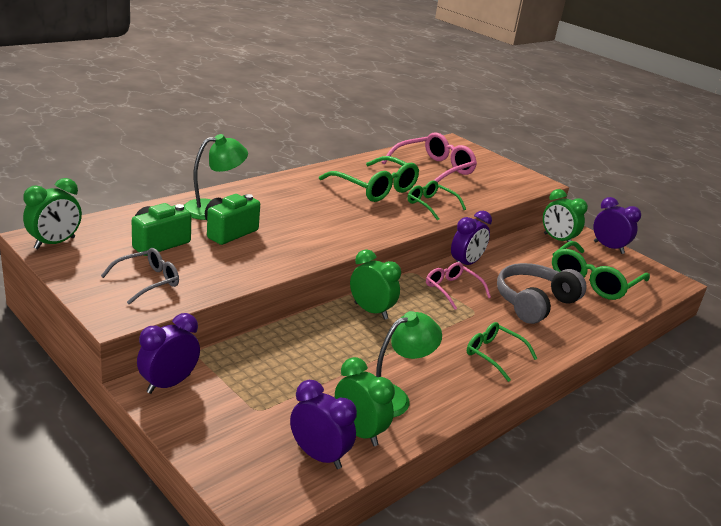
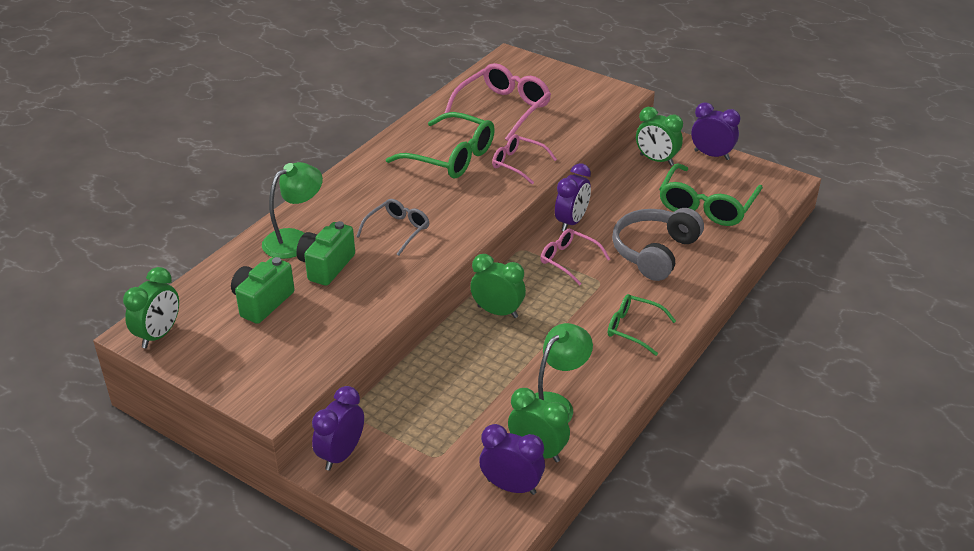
camera: 10 degrees left, 10 degrees up
(148, 281) = (278, 354): grey glasses -> grey glasses (398, 230)
(431, 205) = (518, 164): green glasses -> pink glasses

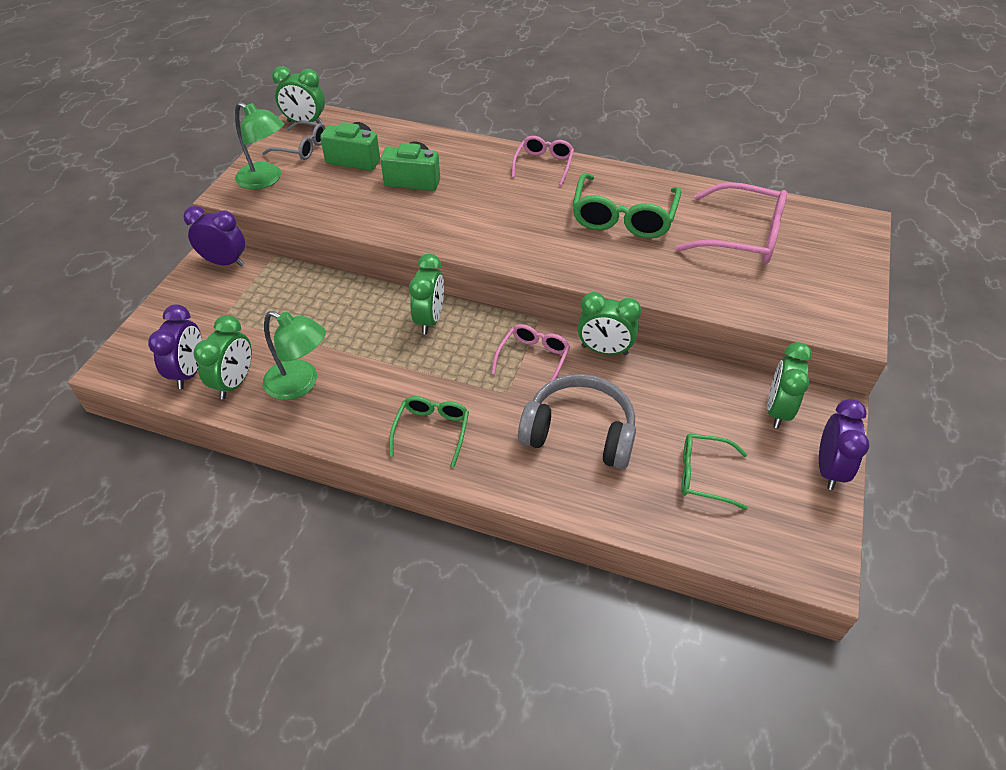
camera: 75 degrees right, 10 degrees up
(295, 239) = (445, 155): green lamp -> green lamp (266, 180)
(398, 230) = (481, 208): grey glasses -> grey glasses (302, 148)
(518, 164) = (638, 266): pink glasses -> pink glasses (544, 165)
(571, 222) = (604, 350): purple clock -> green clock
(706, 206) = (703, 475): green glasses -> green glasses, size x0.59

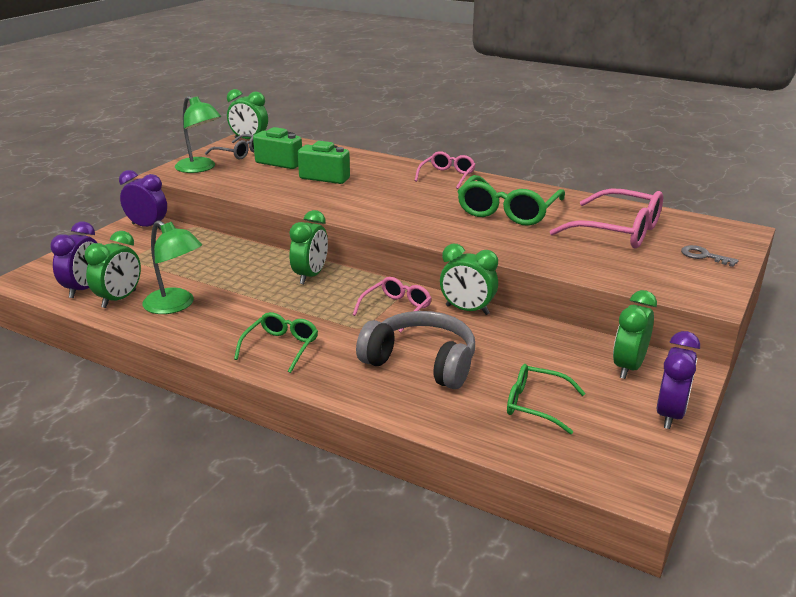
camera: 10 degrees right, 20 degrees down
(833, 266) = (704, 256): none -> grey key

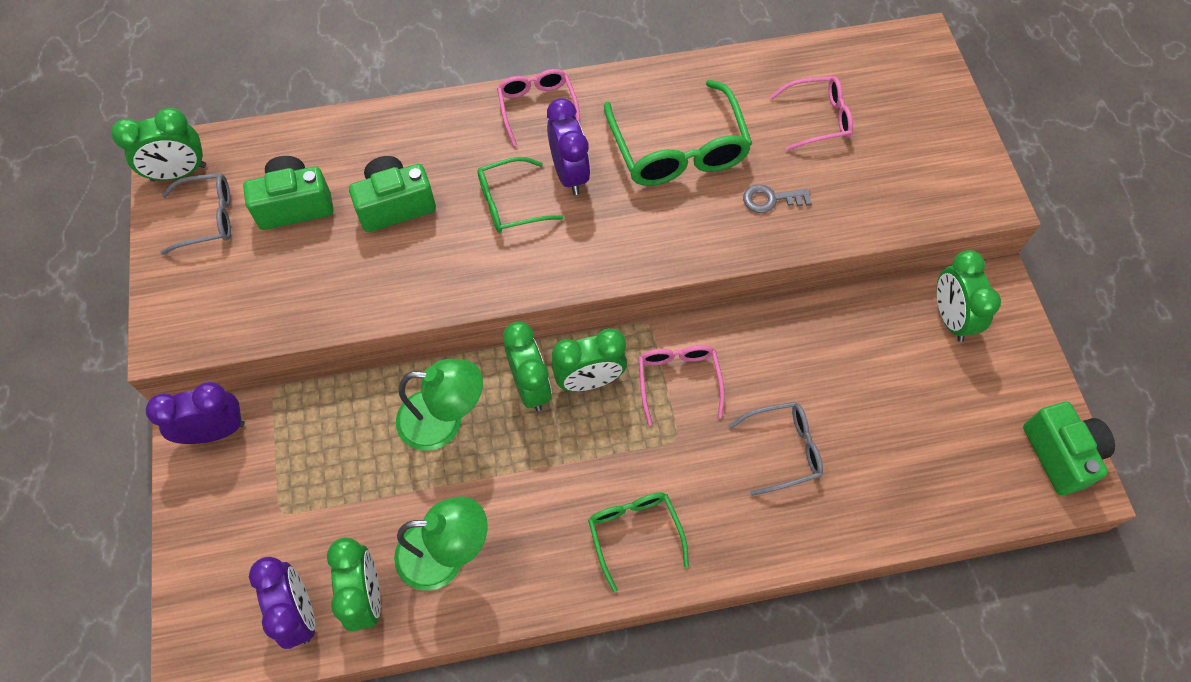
camera: 40 degrees left, 35 degrees up
(200, 168) = (200, 295): green lamp -> green lamp (444, 421)
(421, 362) = (783, 450): grey headphones -> grey glasses
(467, 310) = (743, 329): green clock -> green clock (589, 380)
(535, 405) = (928, 435): green glasses -> green glasses (510, 203)
(618, 231) = (818, 119): pink glasses -> pink glasses, size x0.59
(637, 466) = (1060, 454): none -> green camera
(670, 414) = (1030, 364): purple clock -> purple clock (569, 174)
(704, 256) = (928, 118): grey key -> grey key (771, 199)

